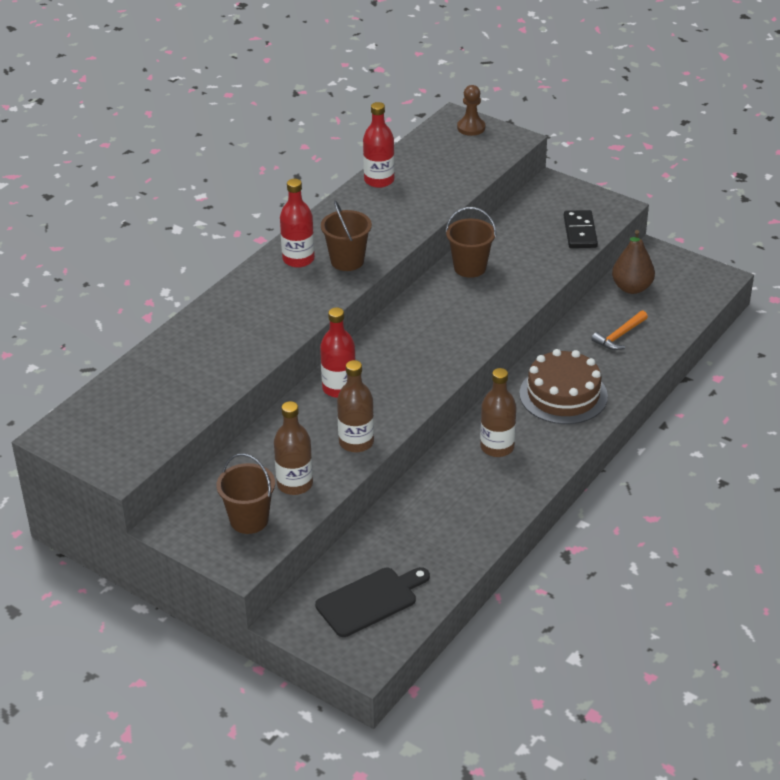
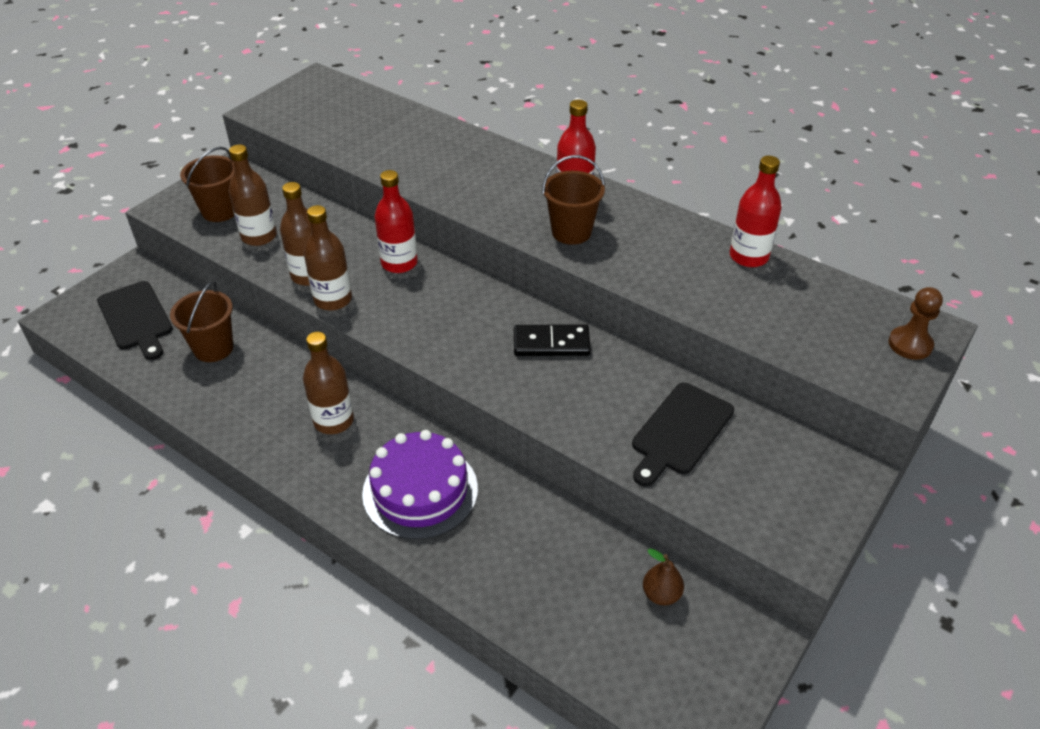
camera: 90 degrees right, 5 degrees up
(390, 424) = (333, 299): none -> brown bottle
(470, 268) = (626, 372): brown bucket -> brown bucket (213, 348)
(526, 247) = (680, 432): none -> black cutting board
(563, 395) = (420, 491): brown cake -> purple cake
(580, 232) = (727, 496): black domino -> black domino (551, 343)
(619, 336) = (543, 566): orange hammer -> none
(632, 288) = (661, 594): brown pear -> brown pear, size x0.62

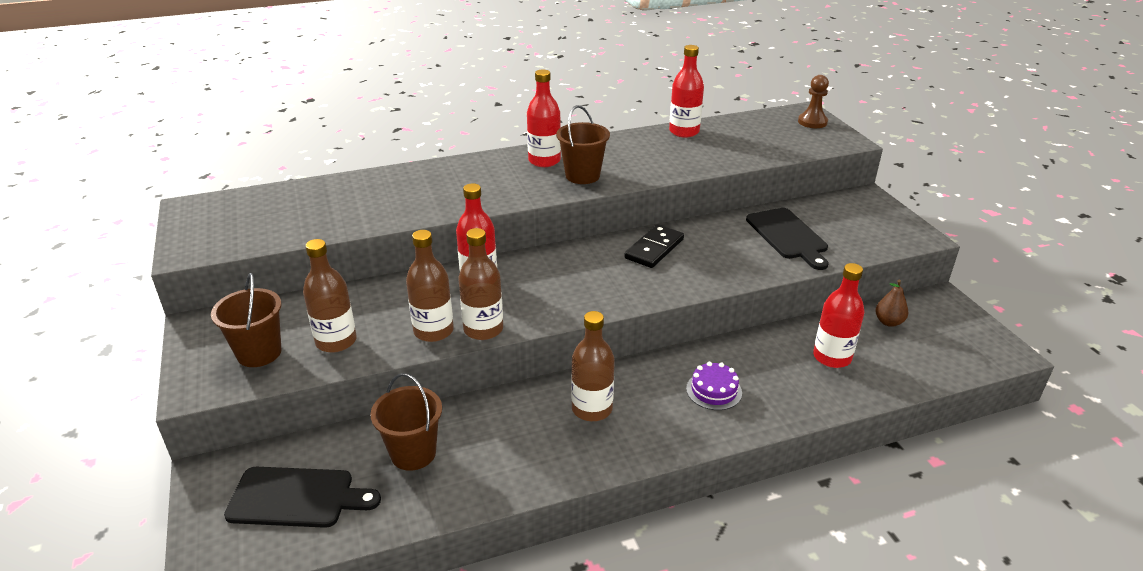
camera: 55 degrees left, 10 degrees down
(420, 491) = (714, 390): purple cake -> purple cake, size x0.52
(549, 564) = (832, 357): none -> red bottle

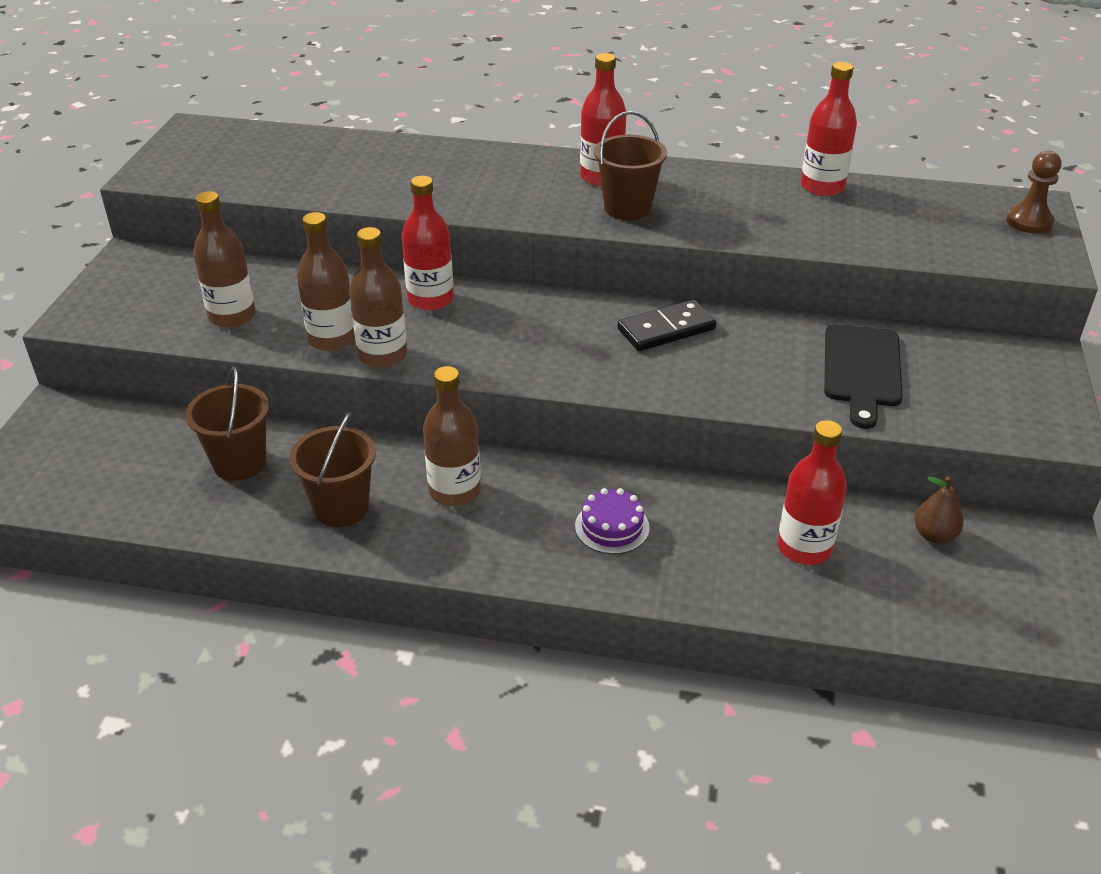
camera: 30 degrees right, 5 degrees up
(259, 353) = (156, 303): brown bucket -> brown bucket (341, 508)
(296, 497) = (106, 461): black cutting board -> none

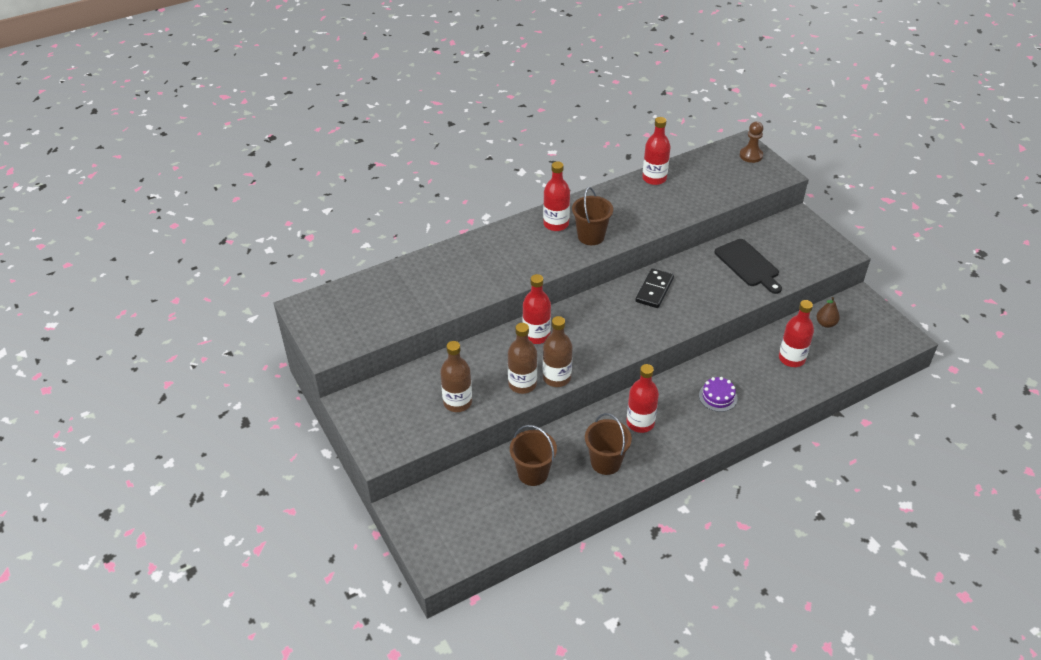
camera: 40 degrees left, 5 degrees up
(454, 491) = (640, 423): brown bottle -> red bottle

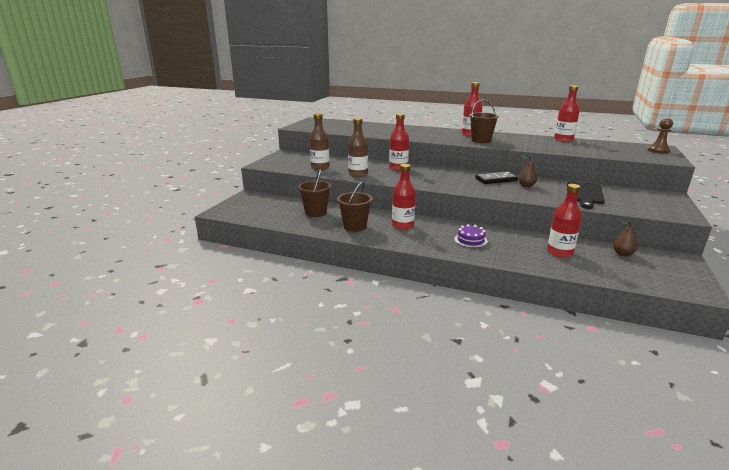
camera: 50 degrees right, 20 degrees down
(556, 378) = (377, 179): brown bottle -> none
(691, 283) = (526, 186): none -> brown pear

